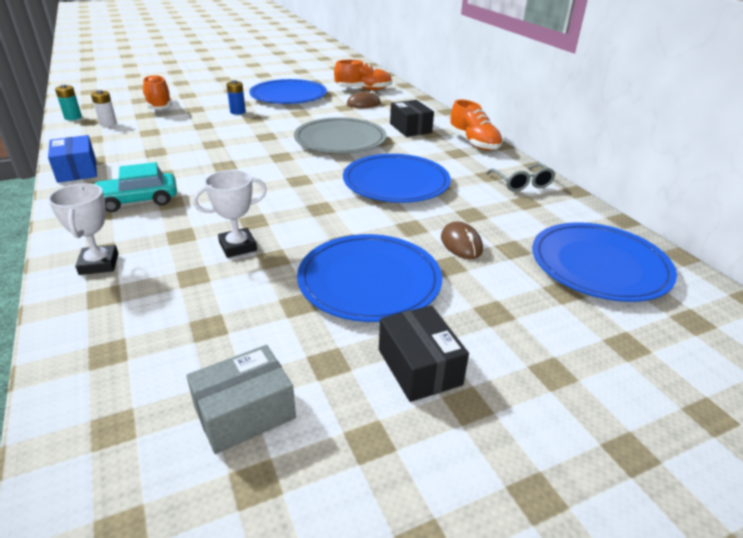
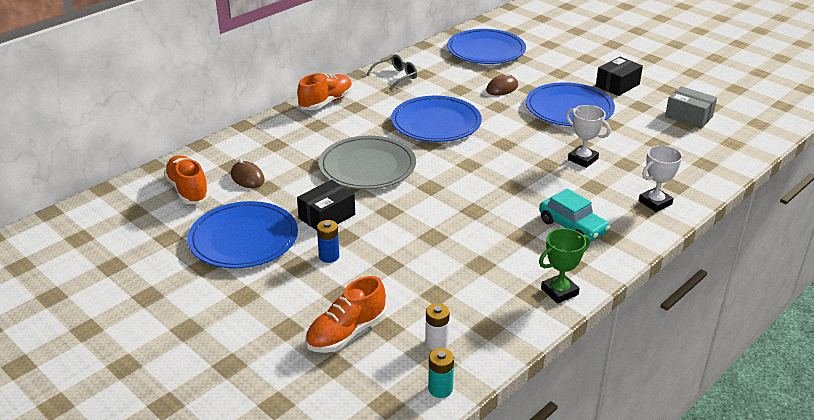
camera: 110 degrees left, 0 degrees up
(77, 170) = (559, 291): blue box -> green trophy
(410, 128) = (309, 136): black box -> black box (327, 216)

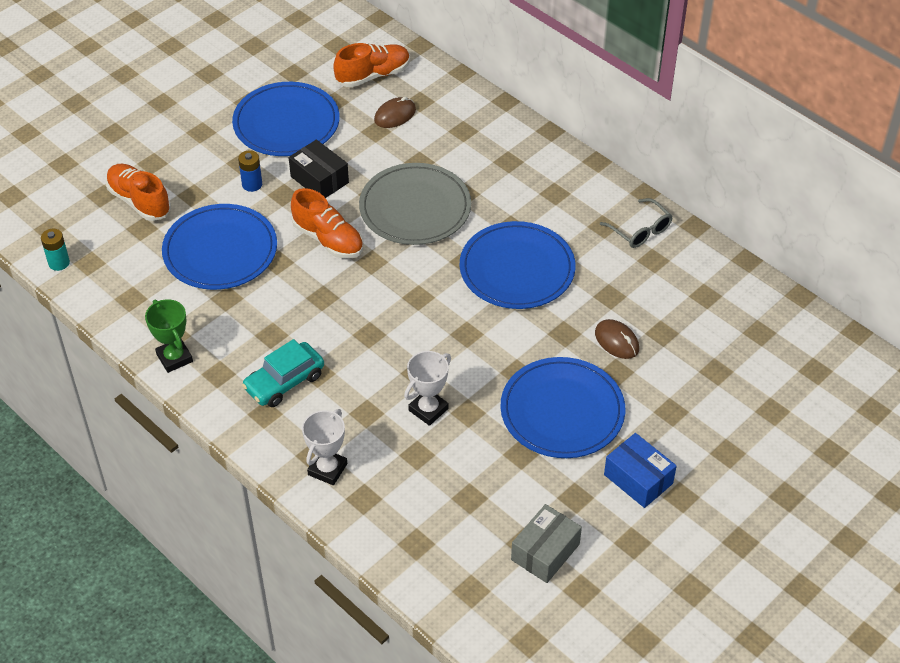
camera: 90 degrees right, 15 degrees up
(326, 102) = (564, 166): orange shoe -> orange shoe (328, 239)
(436, 343) = (116, 261): white battery -> none
(486, 50) = (737, 330): blue plate -> blue plate (220, 250)
(617, 85) = (638, 479): black box -> blue box
(655, 202) = (327, 469): white trophy -> white trophy turned 60 degrees clockwise

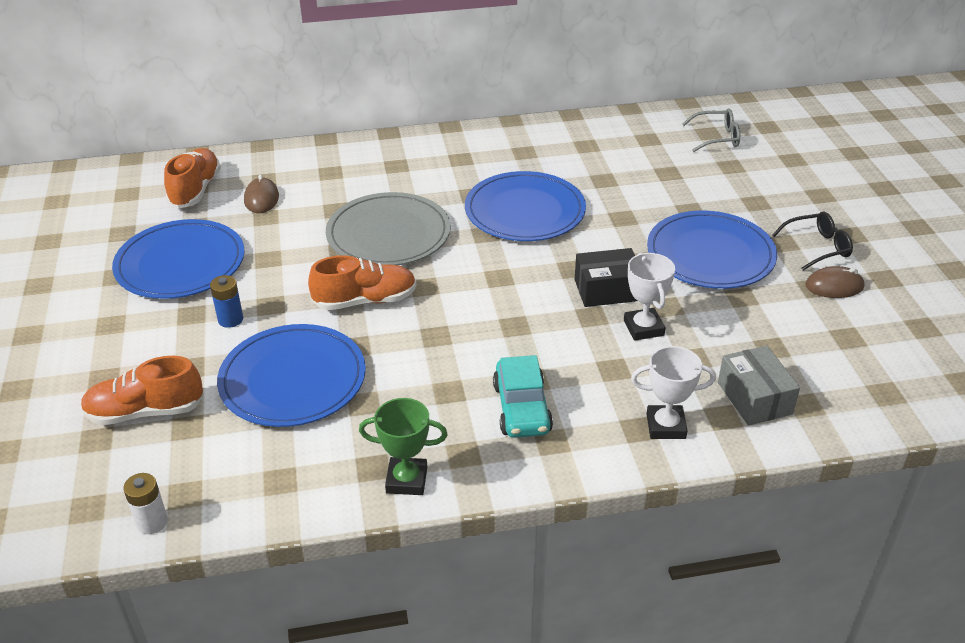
camera: 55 degrees left, 10 degrees down
(59, 263) = (152, 522): turquoise battery -> white battery
(319, 179) = (281, 274): black box -> black box (607, 290)
(327, 469) = (666, 426): white trophy -> white trophy turned 60 degrees counterclockwise
(545, 552) = (866, 329): grey box -> grey box (754, 398)
(616, 341) = (657, 196): brown mouse -> brown mouse (834, 286)
(638, 479) = (817, 247): blue box -> black glasses
(640, 230) = (548, 138): grey glasses -> grey glasses (716, 137)

